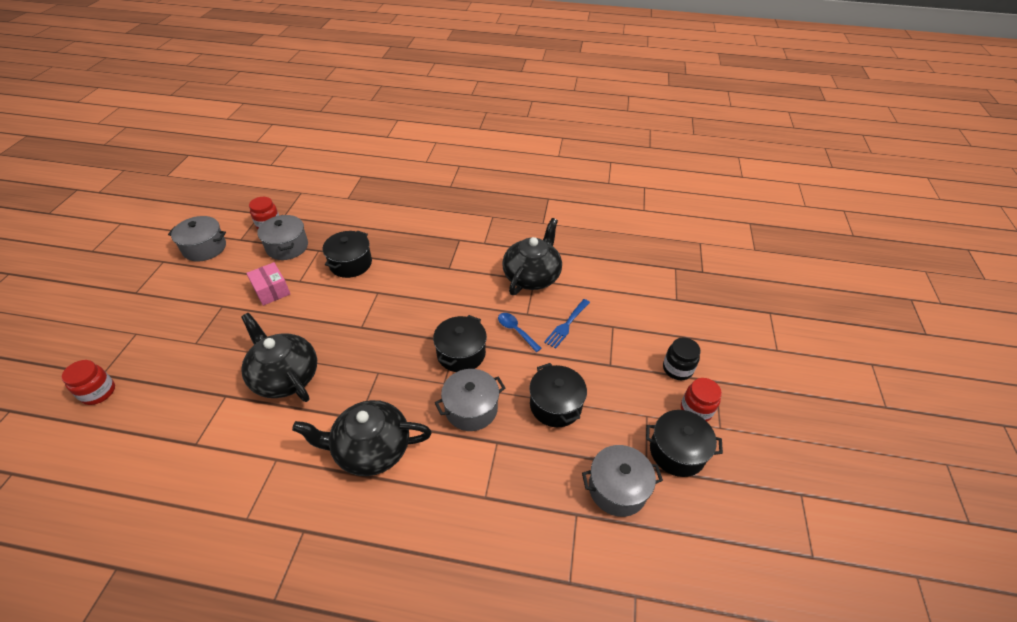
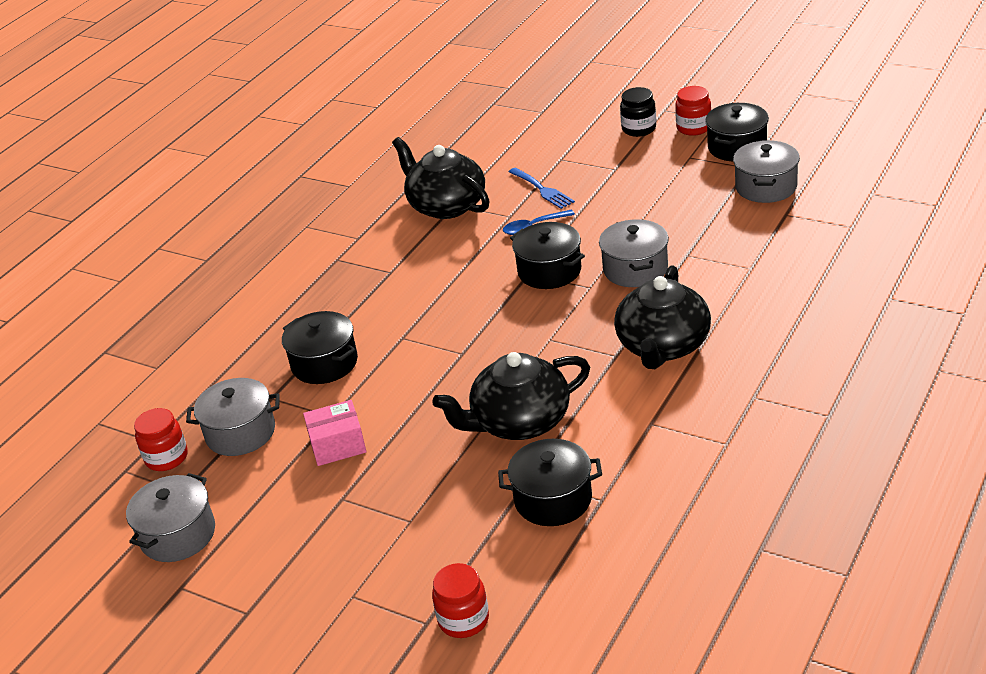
camera: 65 degrees left, 10 degrees down
(555, 405) = (654, 211): black pot -> black pot (553, 499)

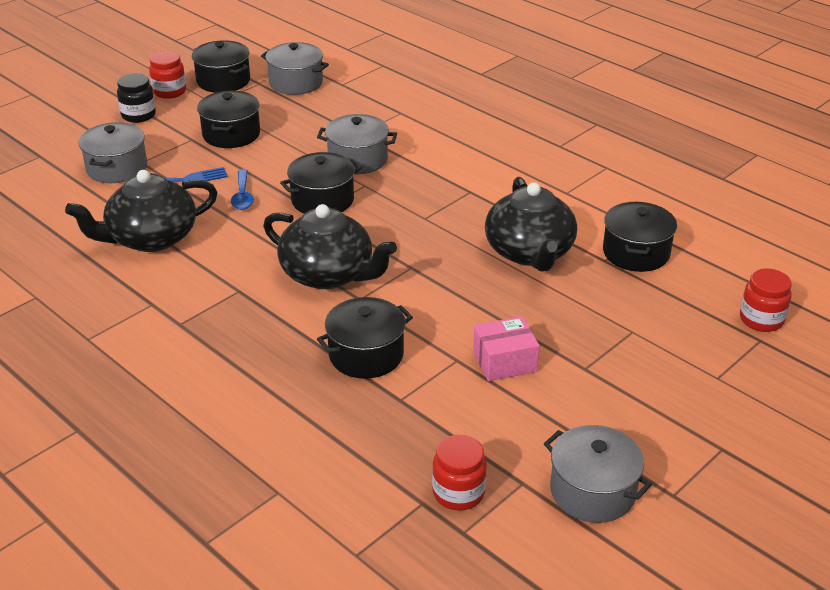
camera: 80 degrees left, 0 degrees up
(240, 432) = (447, 428): grey pot -> grey pot (117, 168)
(337, 445) = (504, 361): pink box -> pink box turned 75 degrees clockwise
(637, 186) = (231, 134): none -> black pot
(663, 346) = (473, 168): black teapot -> black teapot (328, 274)

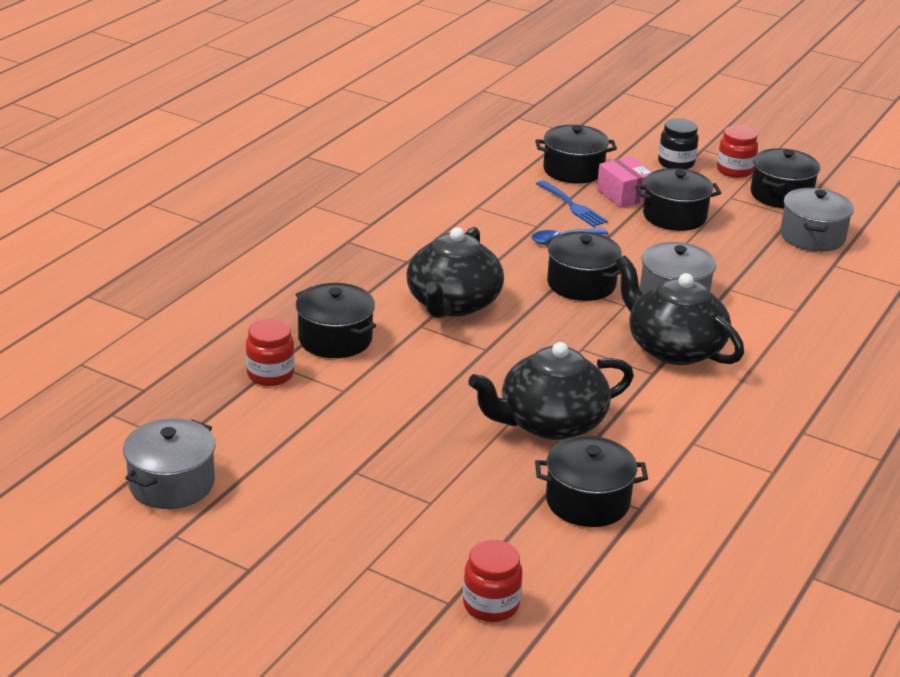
camera: 75 degrees right, 5 degrees down
(117, 168) = (573, 170): grey pot -> black pot
(151, 238) = (468, 206): black teapot -> black teapot (673, 348)
(458, 493) = (159, 407): red jar -> red jar (270, 374)
(504, 361) = (350, 419): pink box -> pink box (624, 194)

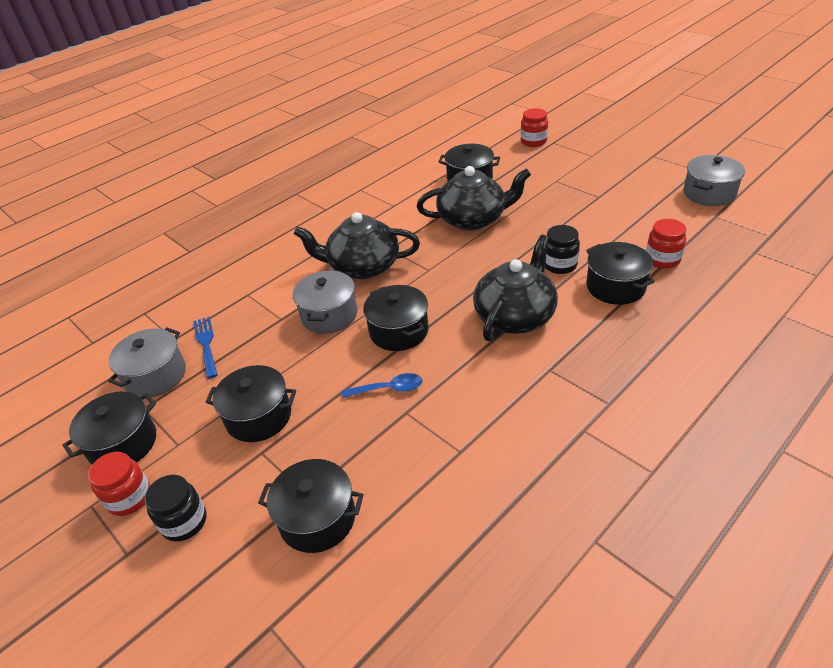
camera: 160 degrees left, 10 degrees up
(407, 361) = (560, 265): none -> black jar
(573, 206) = (353, 443): blue fork -> blue fork (206, 344)
(624, 194) = (286, 460): pink box -> none
(673, 348) = (362, 267): black teapot -> black teapot turned 120 degrees clockwise

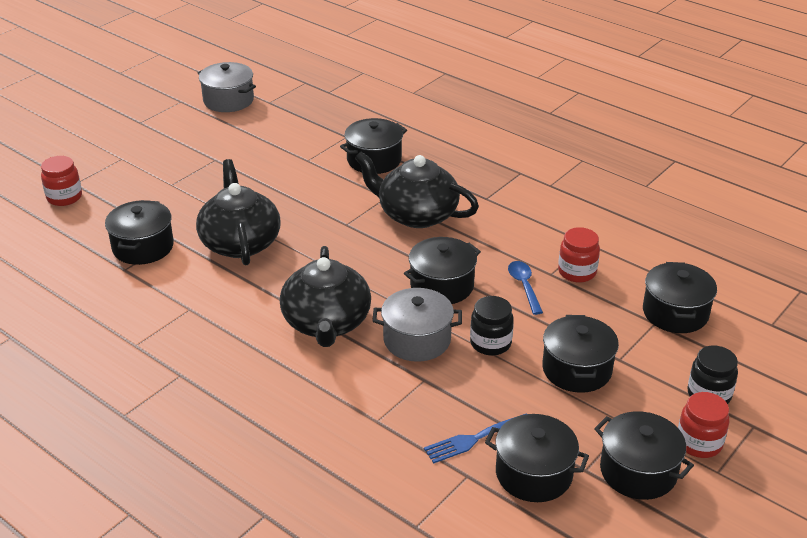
camera: 100 degrees left, 5 degrees down
(155, 376) = (533, 474): grey pot -> black pot
(560, 265) = (337, 187): black jar -> black jar (490, 343)
(662, 259) = (334, 134): red jar -> red jar (577, 272)

